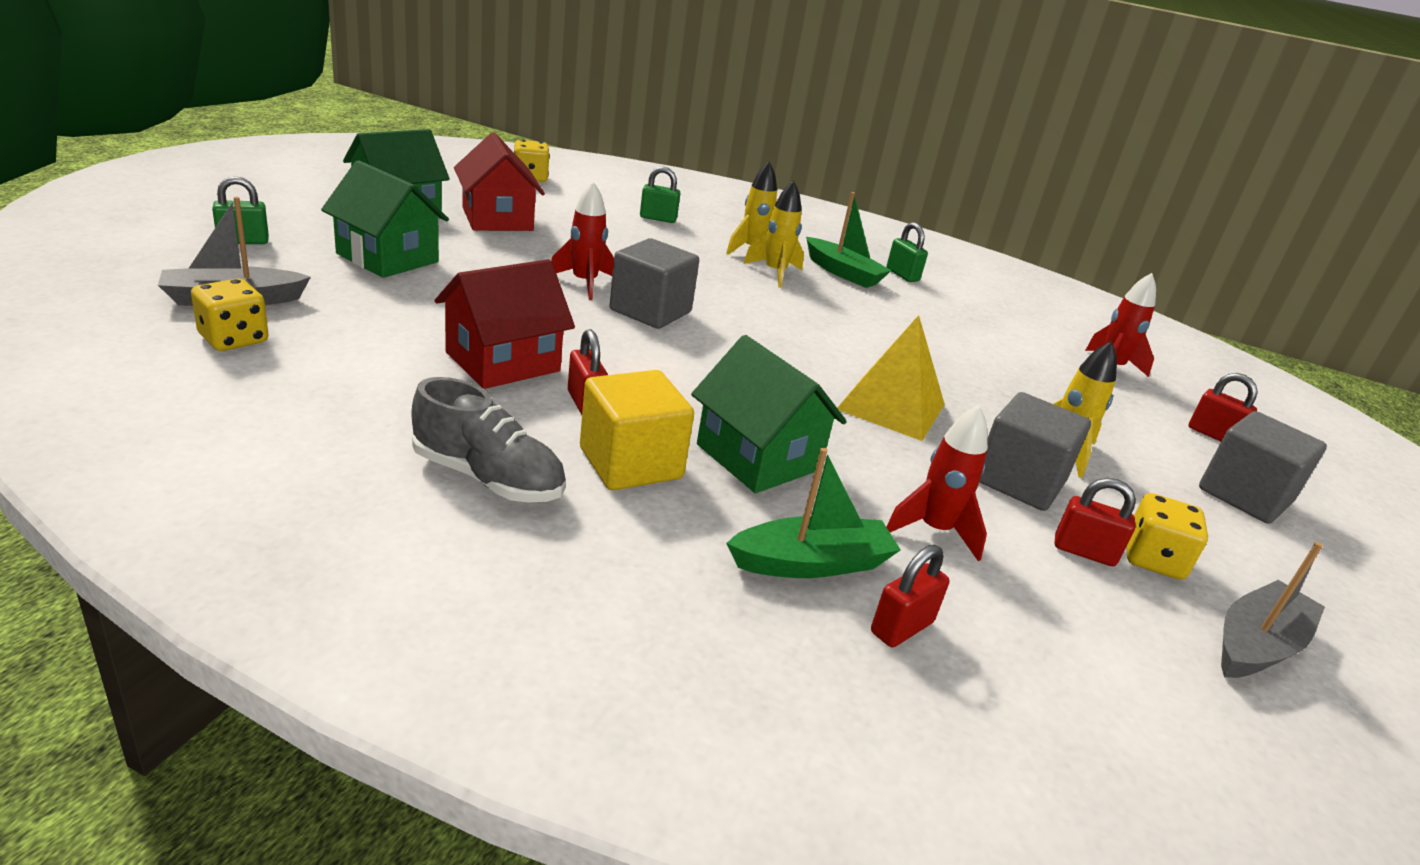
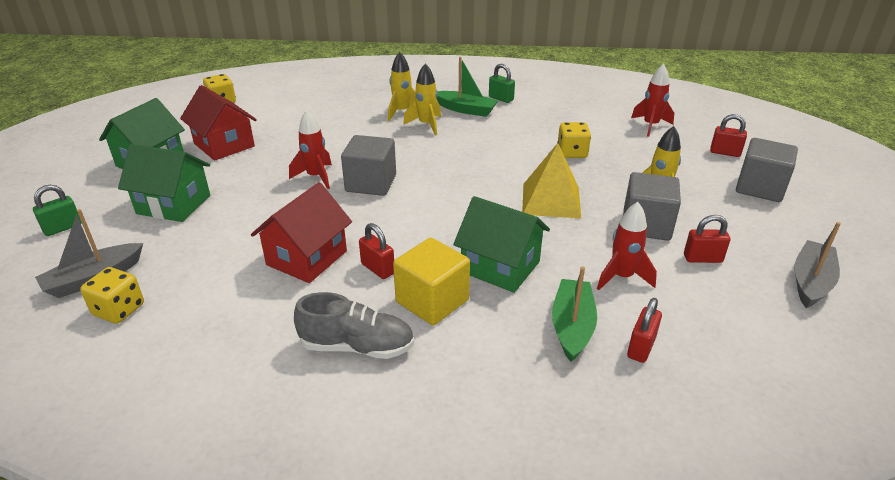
camera: 15 degrees left, 5 degrees up
(658, 218) = (327, 107): green padlock -> none
(812, 563) = (572, 326): green boat -> green boat turned 45 degrees counterclockwise
(1153, 559) = (737, 249): yellow dice -> yellow dice (572, 152)

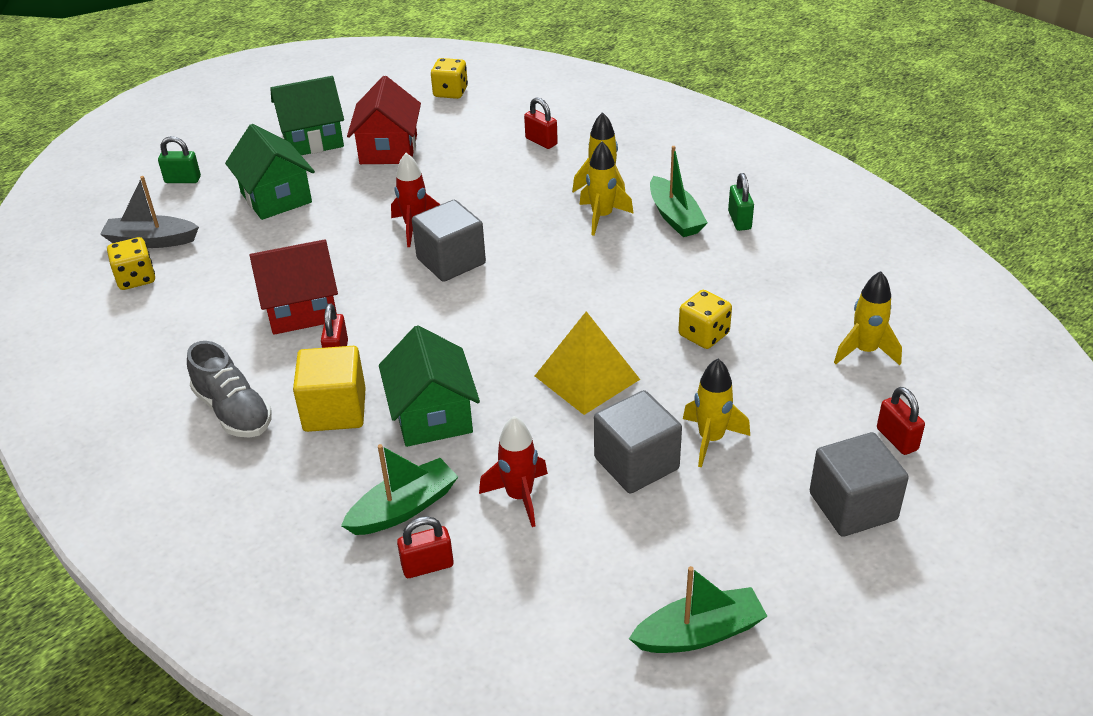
camera: 45 degrees right, 5 degrees up
(650, 126) = (865, 351): red rocket -> yellow rocket
(702, 258) = (630, 533): red padlock -> red padlock (541, 141)
(810, 281) = (699, 633): grey boat -> green boat

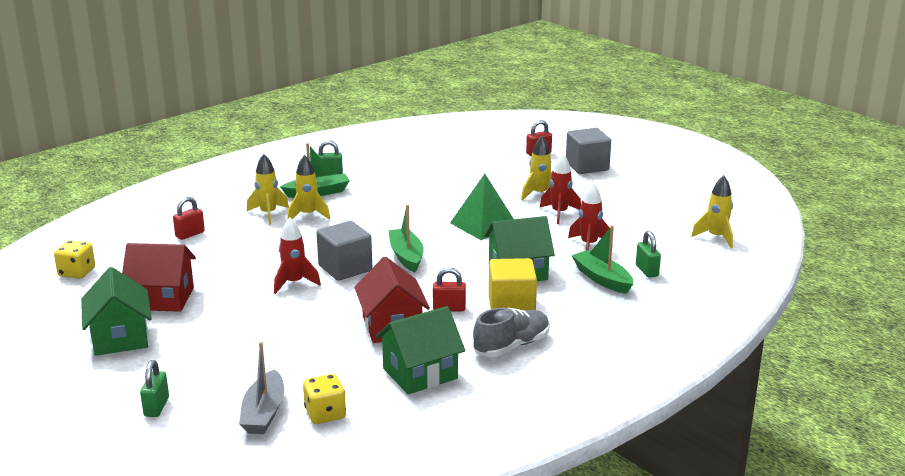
camera: 90 degrees left, 15 degrees down
(276, 198) = (217, 350): green house -> green house (420, 373)
(427, 566) = (647, 271): red padlock -> green padlock
(587, 377) = (483, 224): yellow pyramid -> green pyramid
(636, 463) = (559, 213): grey cube -> red rocket
(699, 633) = (676, 204): green boat -> green boat (406, 256)
(703, 335) = (447, 191): yellow dice -> none
(865, 351) = (468, 153): yellow rocket -> yellow rocket (716, 237)

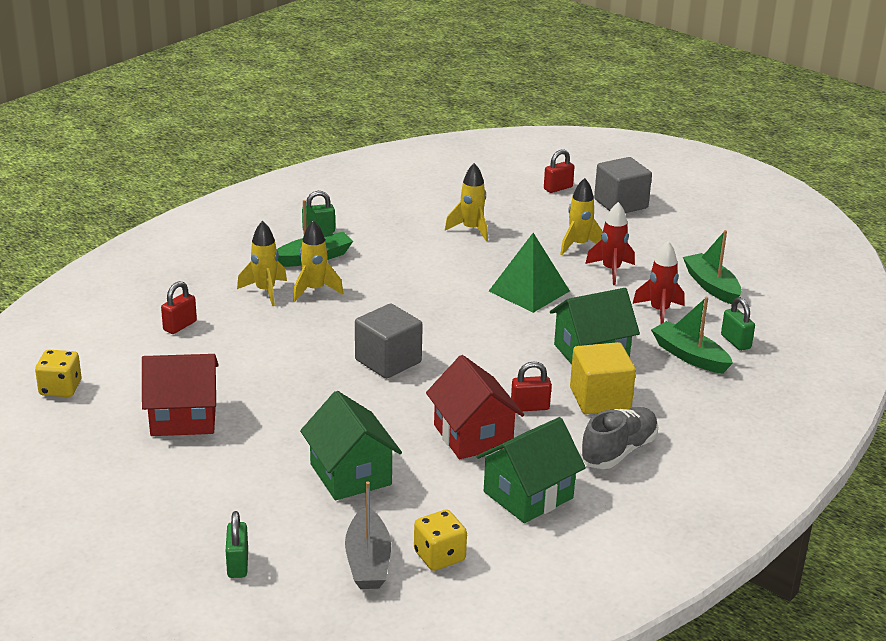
camera: 10 degrees left, 5 degrees up
(120, 338) = (154, 475): green house -> green house (350, 474)
(294, 283) = (335, 385): red rocket -> none
(406, 256) = (454, 340): green boat -> green boat (711, 286)
(716, 237) = (798, 293): yellow rocket -> yellow rocket (471, 230)

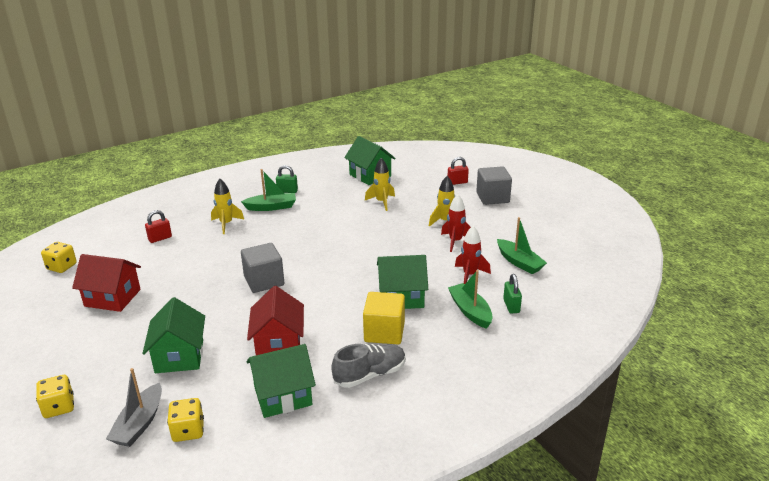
camera: 20 degrees right, 0 degrees up
(238, 564) = (59, 407): green padlock -> yellow dice
(314, 290) = (256, 227): yellow rocket -> none
(425, 193) = (370, 175): none -> green house
(529, 291) = (390, 247): green pyramid -> none
(530, 407) = (332, 329): red padlock -> none
(711, 286) = (519, 262): green boat -> green boat turned 150 degrees clockwise

